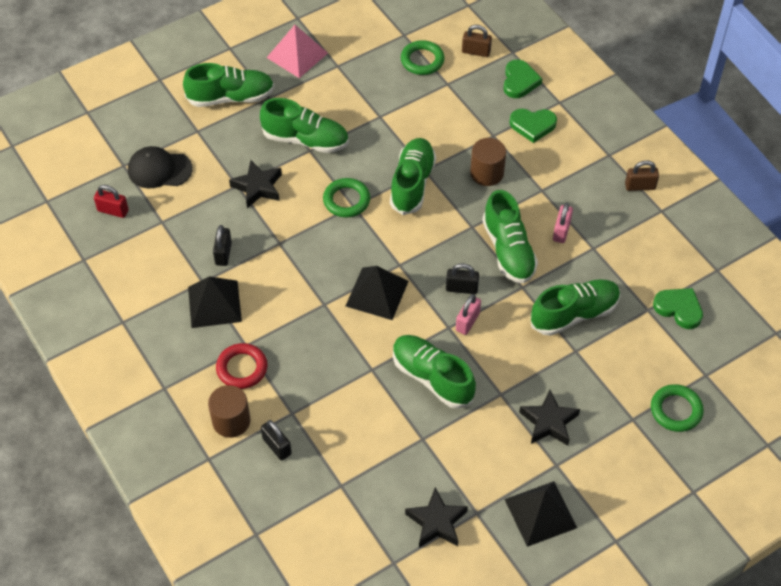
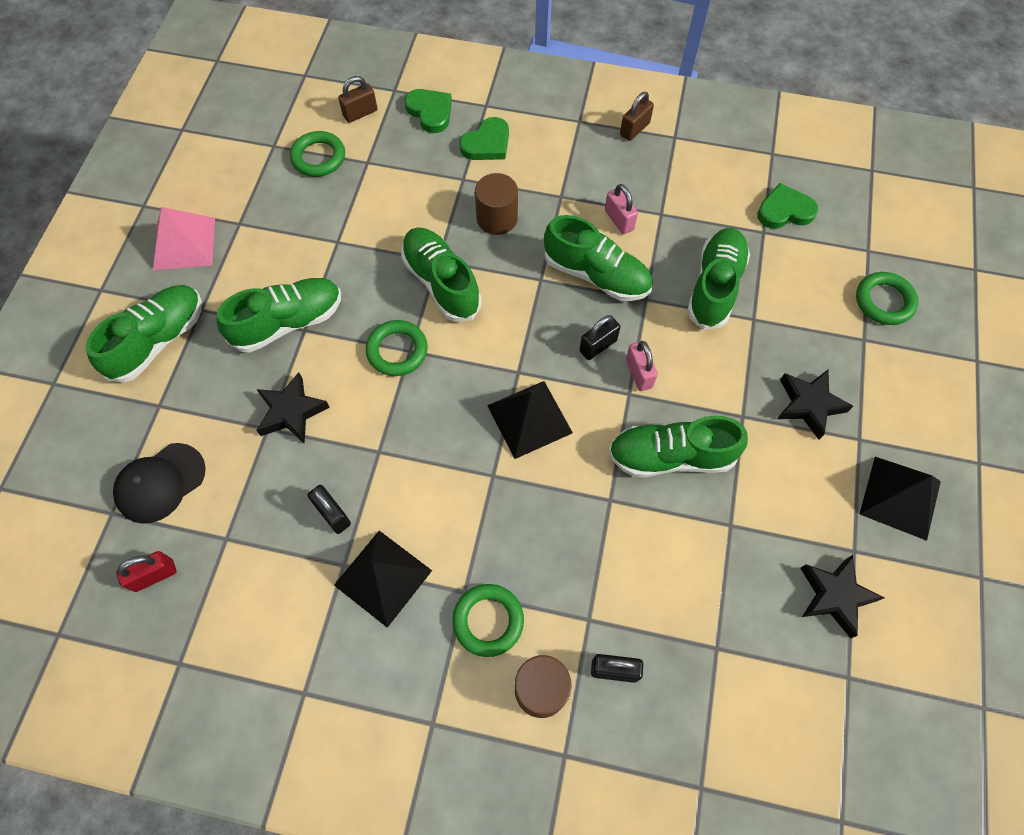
camera: 45 degrees left, 10 degrees up
(242, 368) = (488, 621): red ring -> green ring

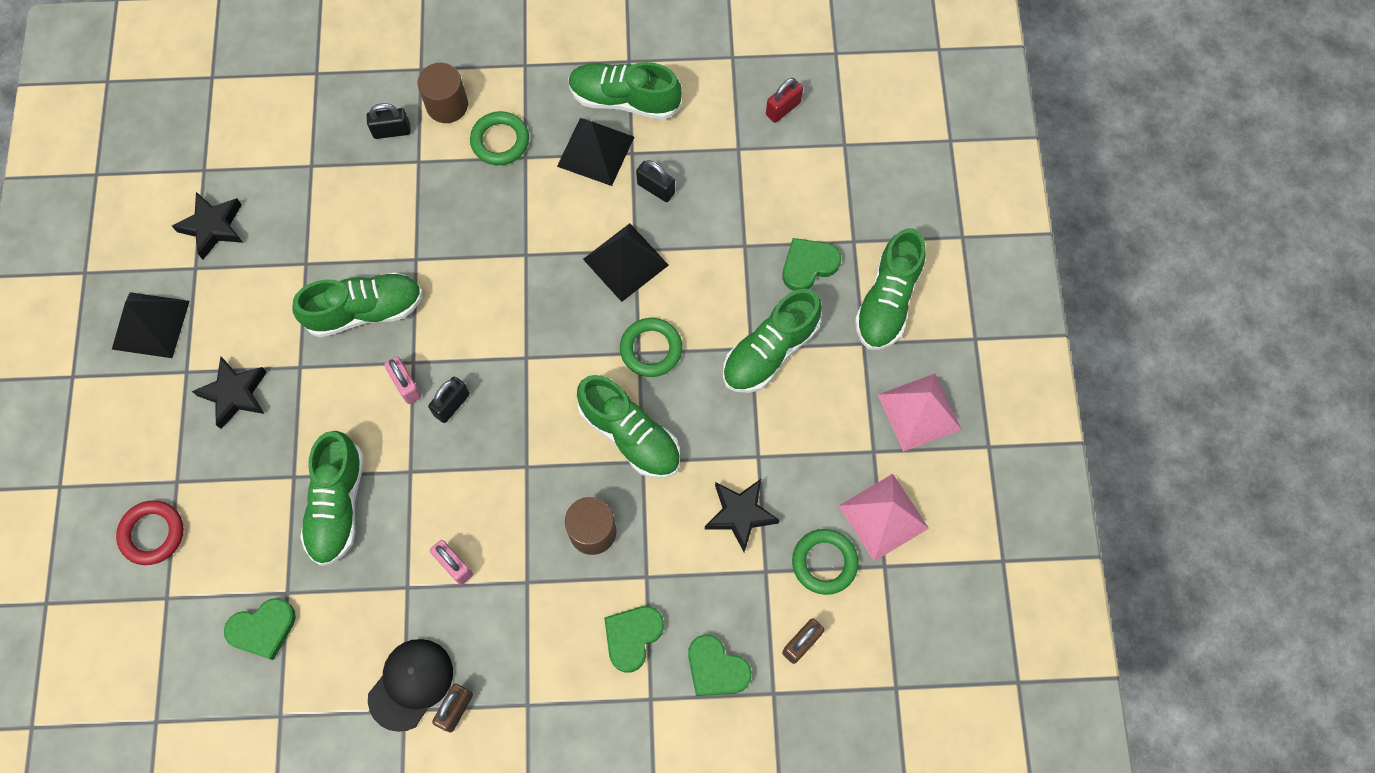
camera: 165 degrees right, 5 degrees up
(160, 483) = (816, 177): black cap -> black cap (411, 684)
(214, 392) = (808, 265): none -> green heart
(256, 176) = (883, 517): none -> pink pyramid
(291, 412) = (728, 265): black star -> black star (740, 514)
(529, 419) = (504, 313): black pyramid -> black pyramid (625, 261)
(596, 275) = (467, 487): green shoe -> green shoe (624, 100)
(884, 301) = (152, 534): green ring -> red ring

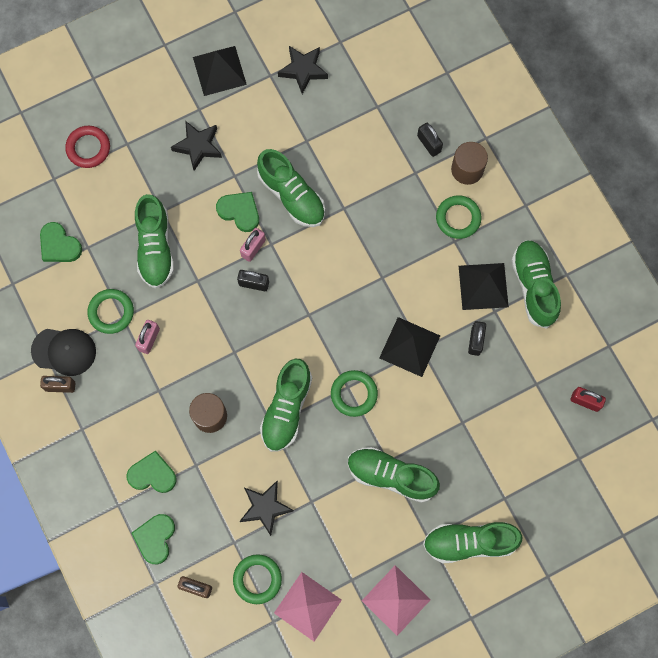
camera: 65 degrees right, 5 degrees up
(337, 505) = (155, 248): green shoe -> green shoe turned 75 degrees counterclockwise
(392, 599) = (111, 312): none -> green ring
(808, 265) = (469, 474): green heart -> green heart (239, 212)

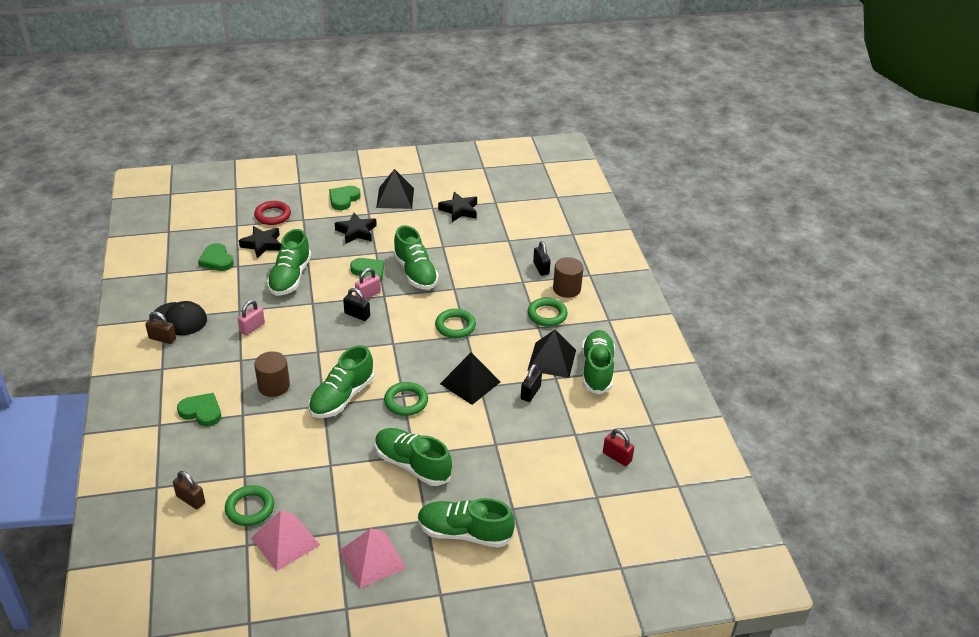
camera: 15 degrees right, 35 degrees down
(111, 312) = (232, 305): green ring -> green ring (455, 326)
(155, 538) = (176, 455): green heart -> green heart (343, 199)
(265, 507) = (286, 458): black star -> black star (262, 244)

